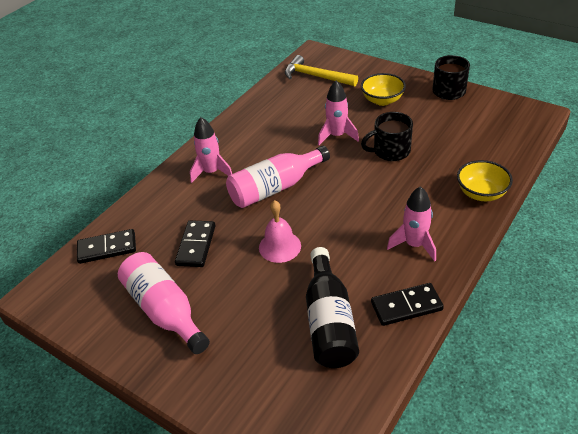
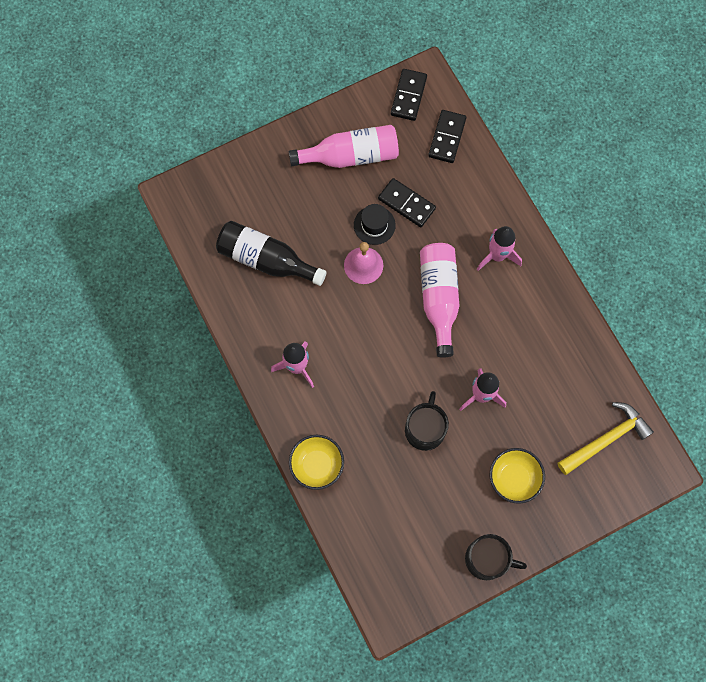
camera: 115 degrees right, 30 degrees up
(233, 257) = (374, 225): none -> black hat
(406, 306) = (244, 320): black domino -> black domino (408, 96)

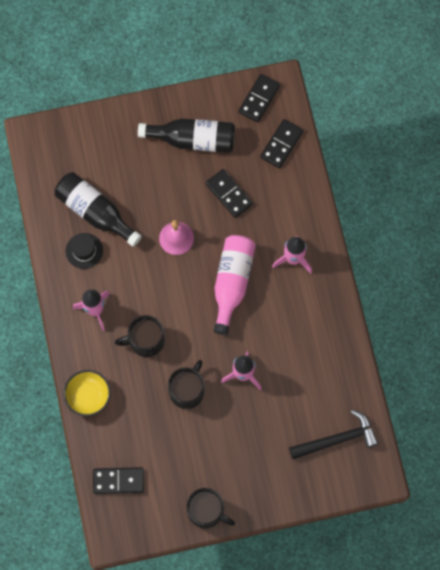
camera: 15 degrees right, 0 degrees up
(350, 156) = (193, 140): pink bottle -> black bottle
(362, 386) = (145, 340): none -> black mug
(374, 225) = (196, 205): black hat -> black hat (84, 251)
(378, 552) = (118, 481): none -> black domino
(514, 478) = (249, 451): yellow bowl -> none
(606, 439) = (337, 439): yellow hammer -> black hammer

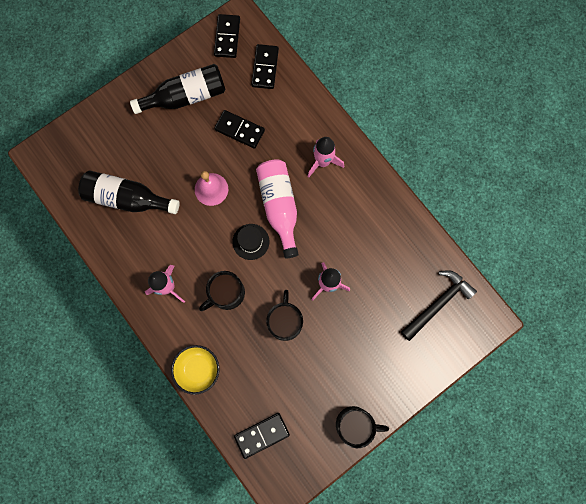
camera: 25 degrees left, 5 degrees up
(84, 251) = (133, 237): black hat -> black hat (251, 241)

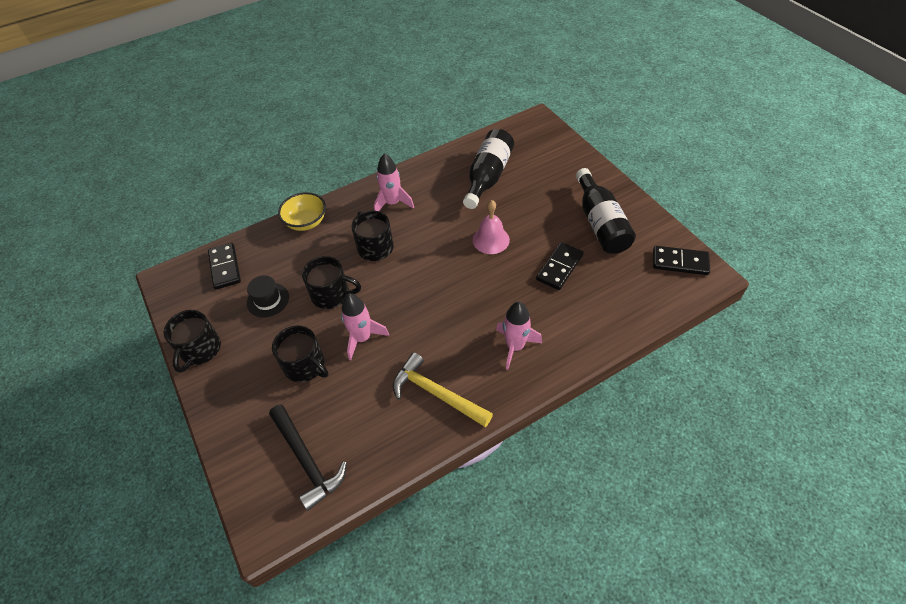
camera: 100 degrees right, 25 degrees down
(251, 241) = (426, 270): black hat -> black hat (268, 300)
(265, 68) = (642, 296): black domino -> none
(279, 207) = (462, 298): pink bottle -> none
(359, 326) = (305, 365): none -> black mug
(371, 217) = (436, 393): none -> yellow hammer

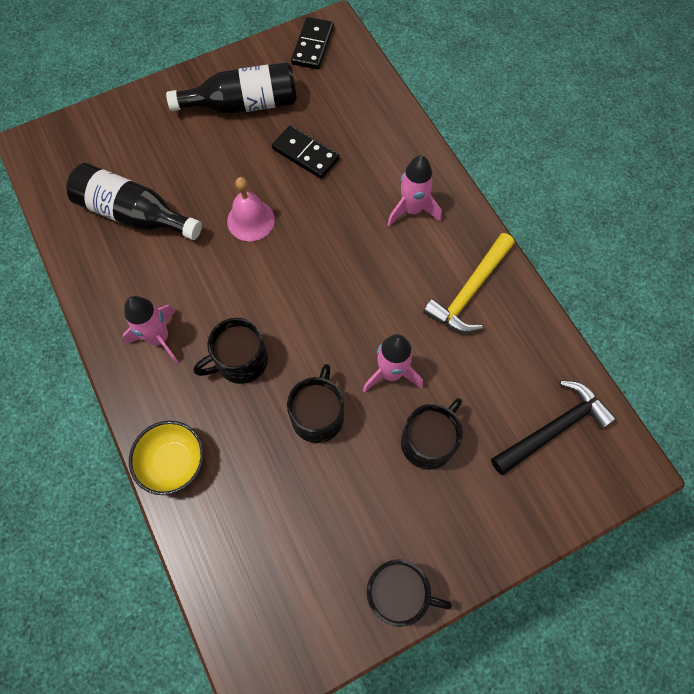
camera: 90 degrees left, 15 degrees up
(225, 267) = (248, 582): black domino -> none
(268, 300) = (318, 504): black hat -> none

